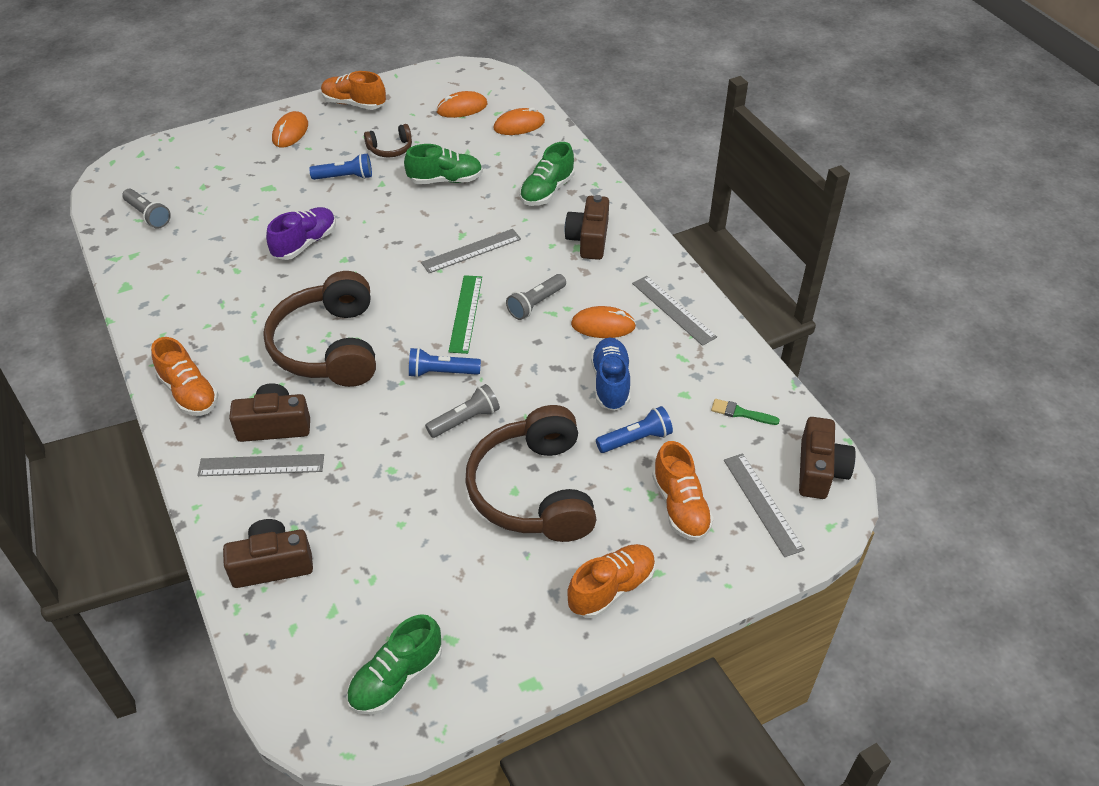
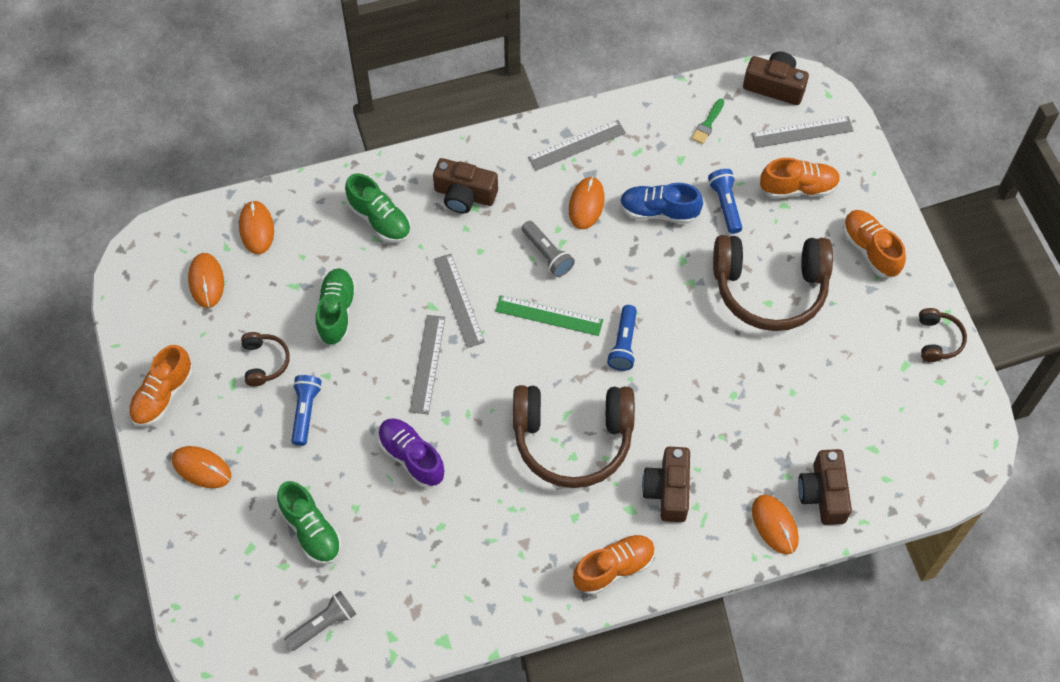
camera: 80 degrees left, 15 degrees up
(233, 521) = (774, 525): none -> orange mouse
(261, 465) = (714, 502): grey ruler -> grey ruler (427, 364)
(396, 678) = (935, 406): green shoe -> green shoe (311, 530)
(465, 420) = (684, 331): grey flashlight -> none
(493, 675) = (937, 340): none -> brown headphones

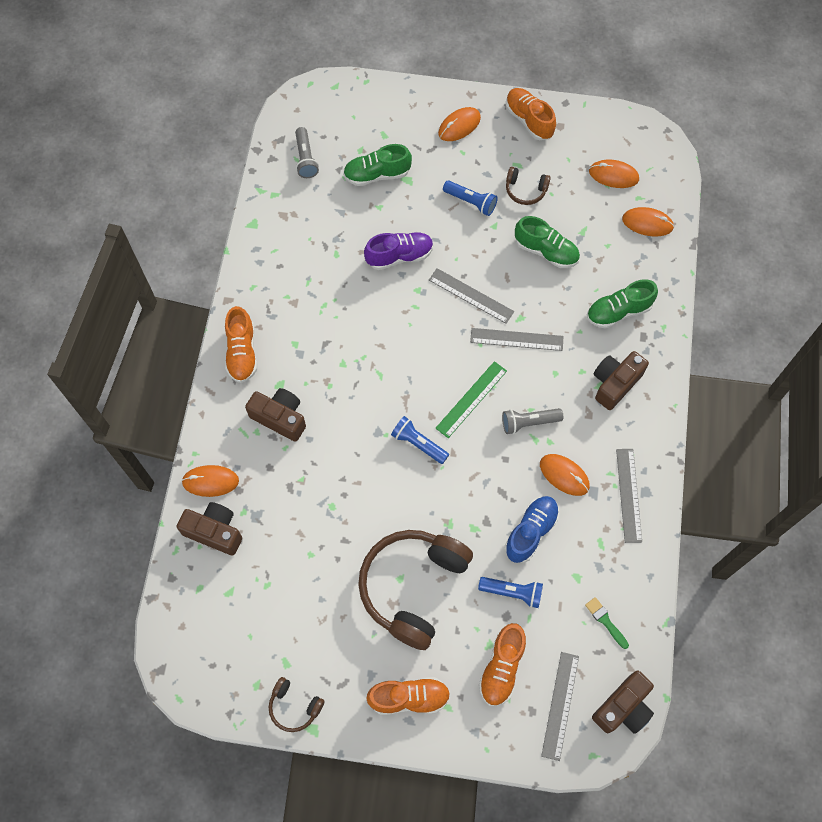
camera: 115 degrees right, 5 degrees up
(572, 439) = (357, 370): brown headphones -> none

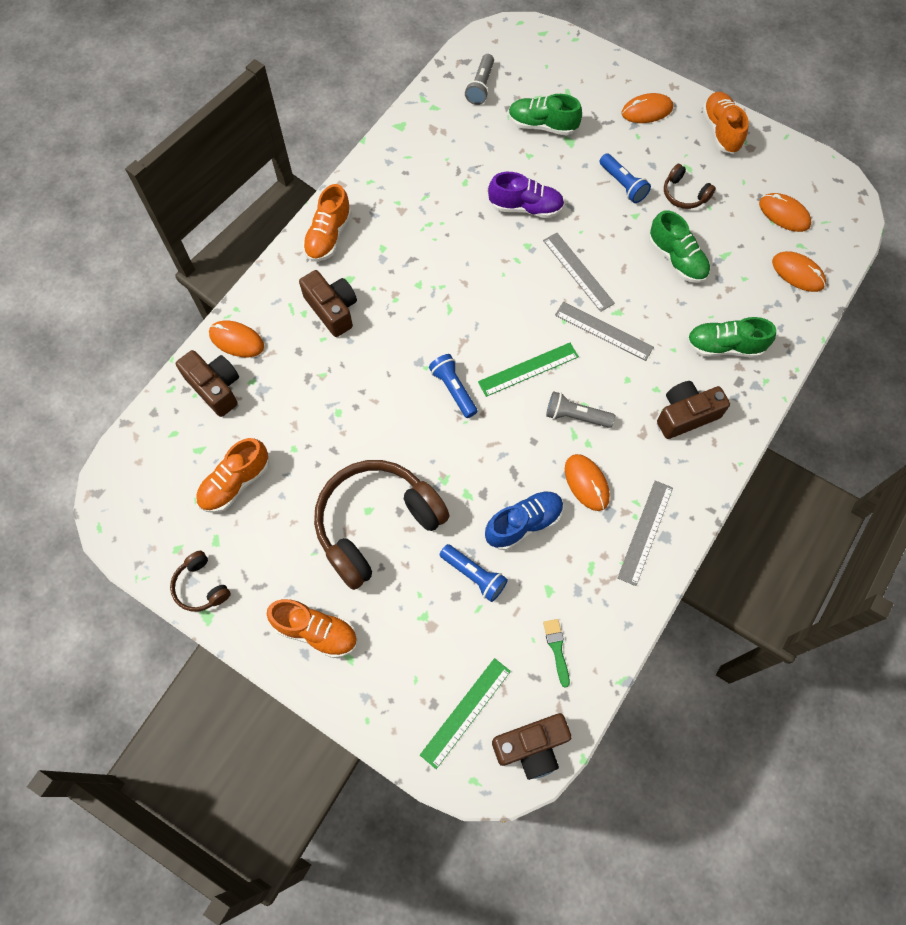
camera: 25 degrees right, 0 degrees up
(501, 668) = (424, 645): orange shoe -> orange shoe (235, 483)
(560, 705) = (466, 712): grey ruler -> green ruler

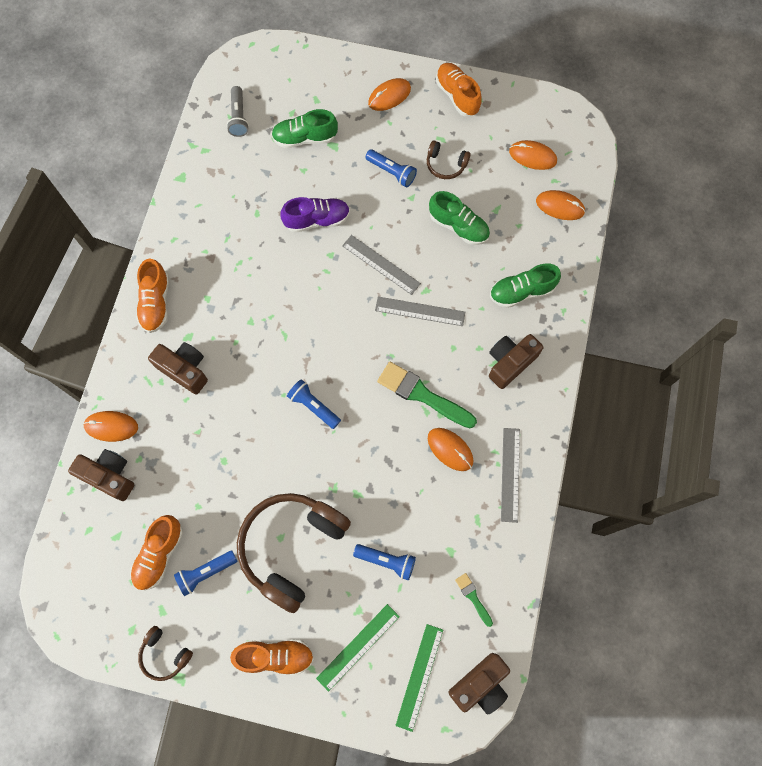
camera: 20 degrees left, 5 degrees up
(276, 518) = (206, 572): none -> blue flashlight
(523, 523) = (411, 502): blue shoe -> none
(528, 369) = (369, 367): green ruler -> green ruler (358, 647)
(575, 416) = (422, 395): grey flashlight -> green brush

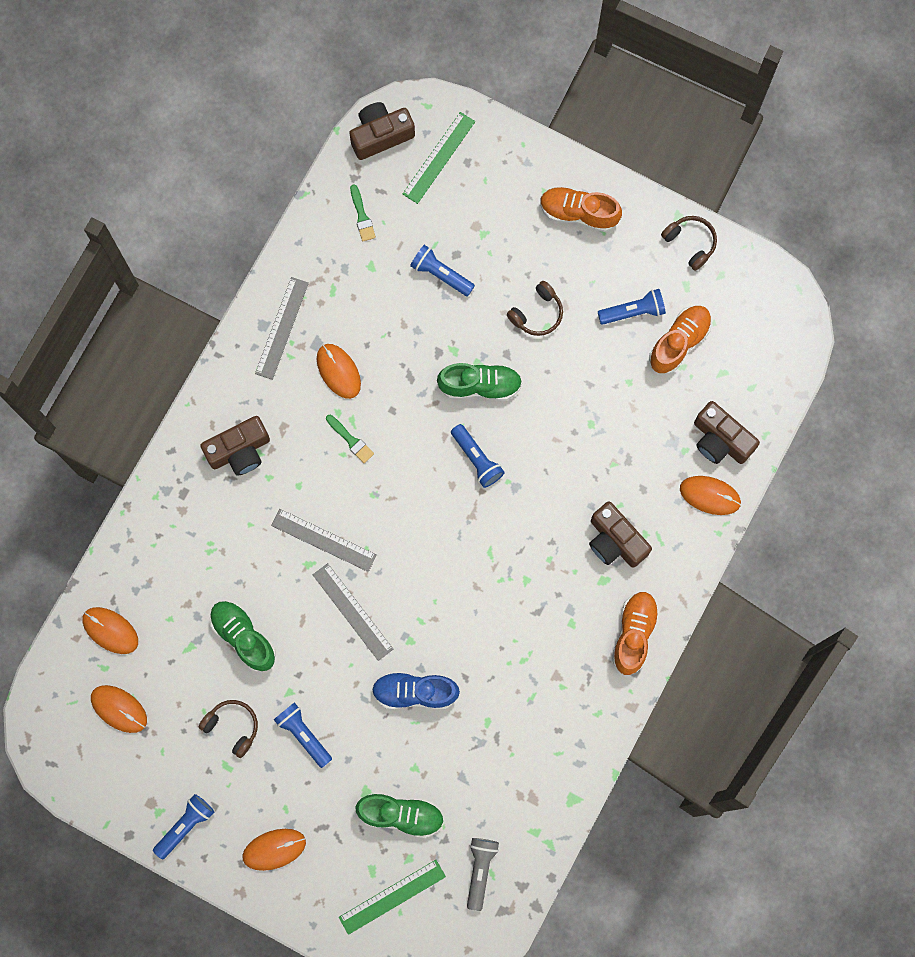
camera: 165 degrees left, 5 degrees up
(292, 547) = (537, 313): brown headphones -> brown headphones, size x0.45
(317, 220) = (414, 692): purple shoe -> blue shoe
(358, 647) = (492, 200): green ruler -> green ruler (392, 896)
(422, 395) = (351, 440): green brush -> green brush, size x0.49
(457, 95) = (185, 825): orange shoe -> blue flashlight
(521, 292) = (196, 532): green shoe -> green shoe (480, 385)

